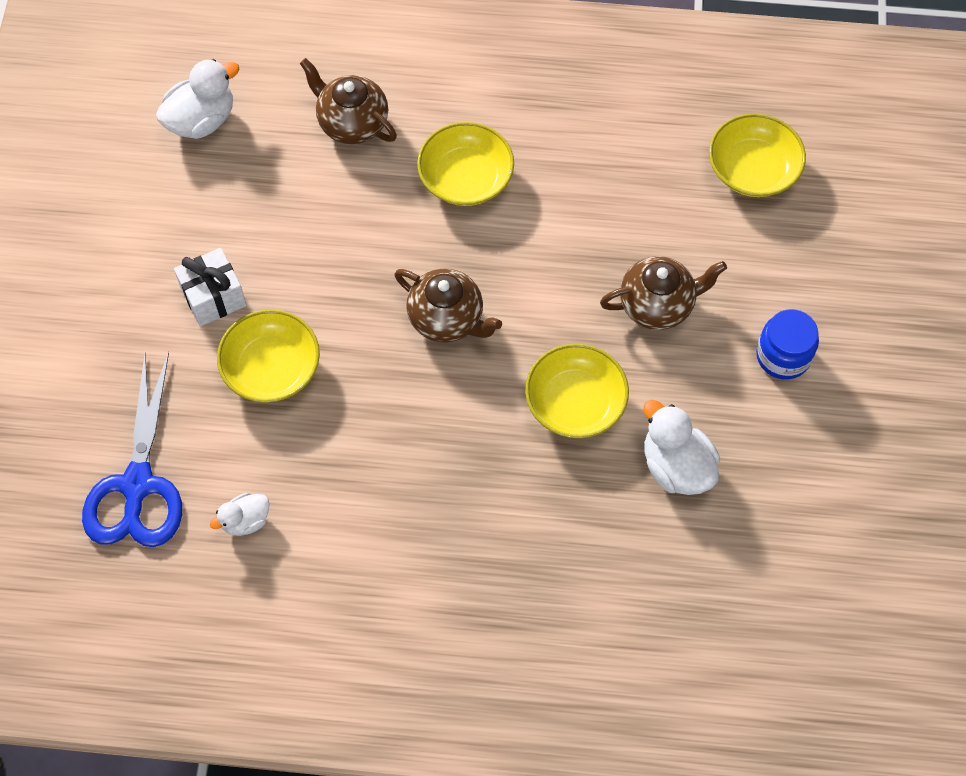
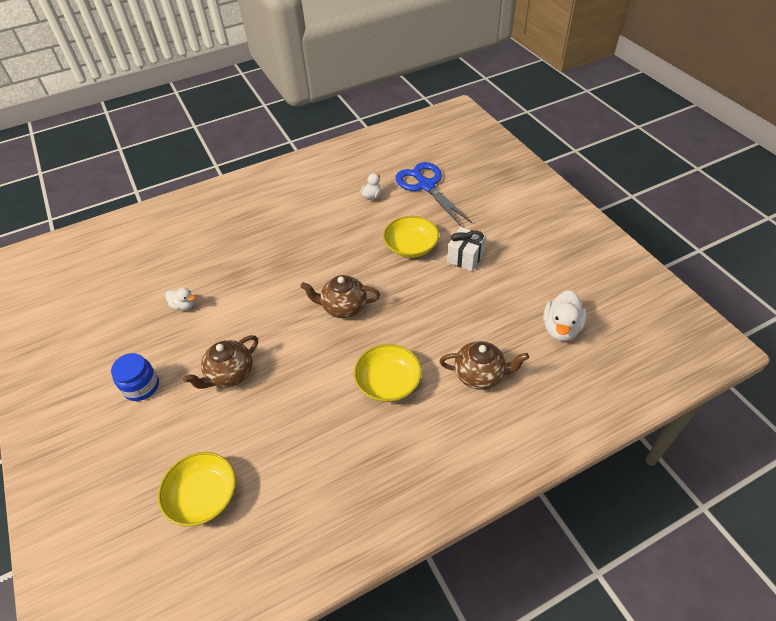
camera: 150 degrees right, 15 degrees down
(575, 402) = (252, 306): yellow bowl -> none
(676, 466) = (184, 305): white duck -> white duck, size x0.59

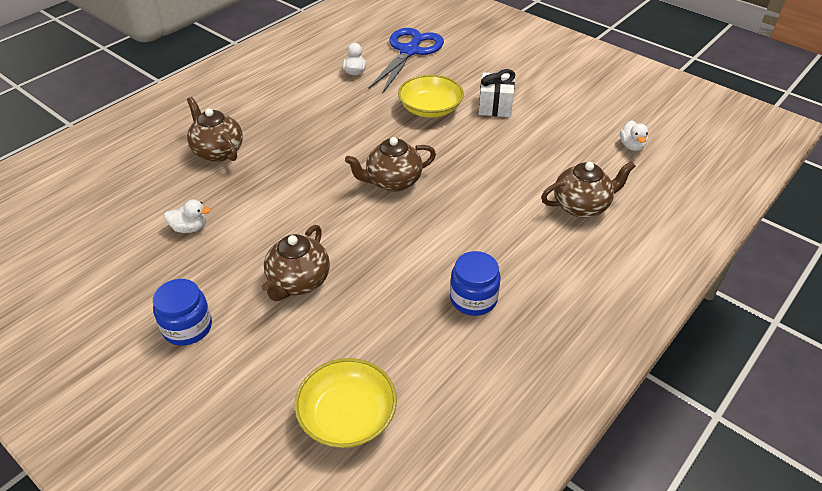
camera: 25 degrees left, 5 degrees down
(235, 245) = (218, 151): none -> brown teapot
(344, 431) = (473, 299): none -> blue jar
(388, 382) = (490, 238): yellow bowl -> none
(426, 186) = (410, 51): blue scissors -> blue scissors turned 75 degrees clockwise
(561, 328) = (631, 146): white duck -> white duck, size x0.59

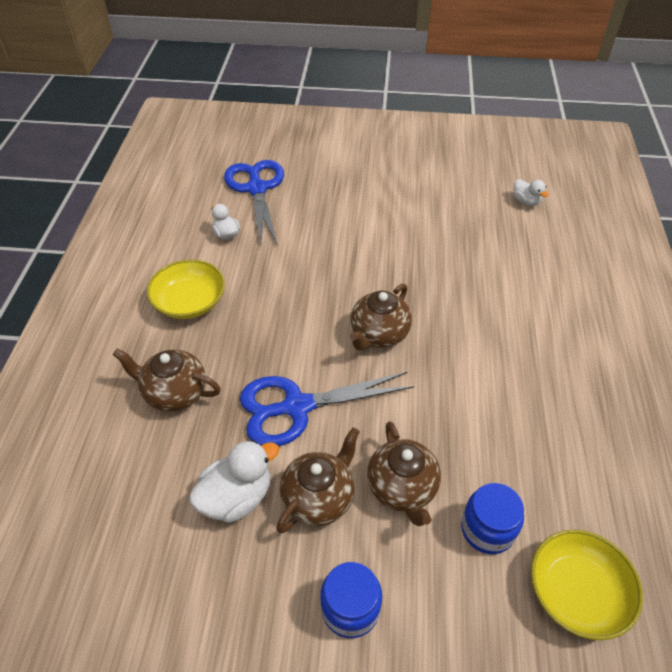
camera: 35 degrees left, 5 degrees up
(190, 228) = (237, 497): white duck -> white duck, size x1.70
(284, 197) = (297, 407): none -> blue scissors
(430, 109) = (336, 242): yellow bowl -> yellow bowl (189, 302)
(473, 299) = (555, 411): blue jar -> blue jar (487, 529)
(495, 106) = (388, 213): white gift -> none
(581, 206) = (545, 276): brown teapot -> brown teapot (319, 498)

